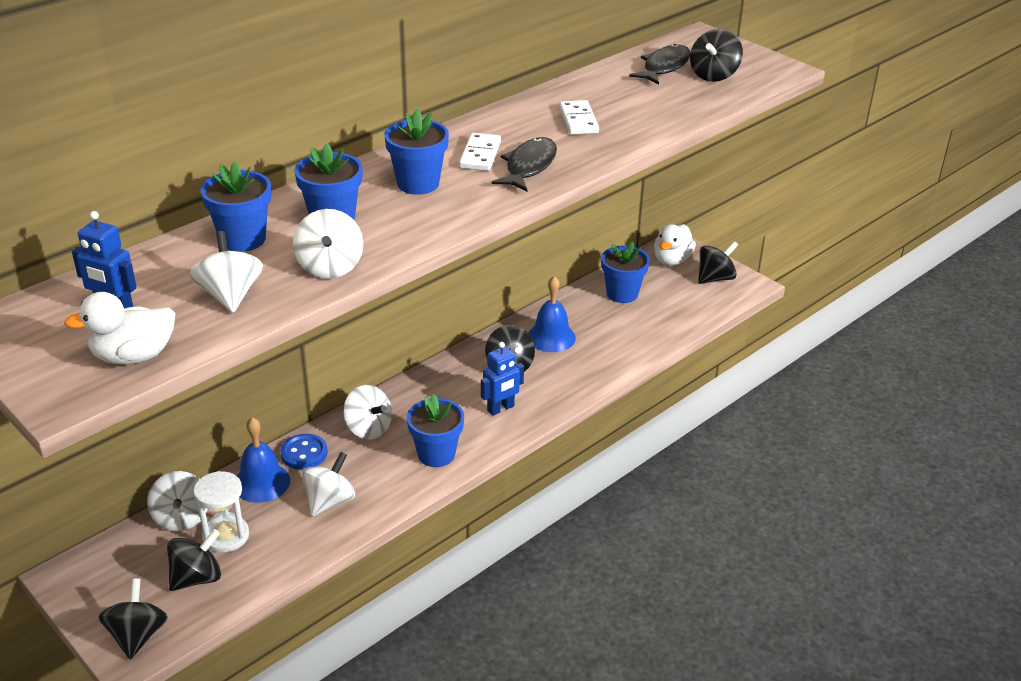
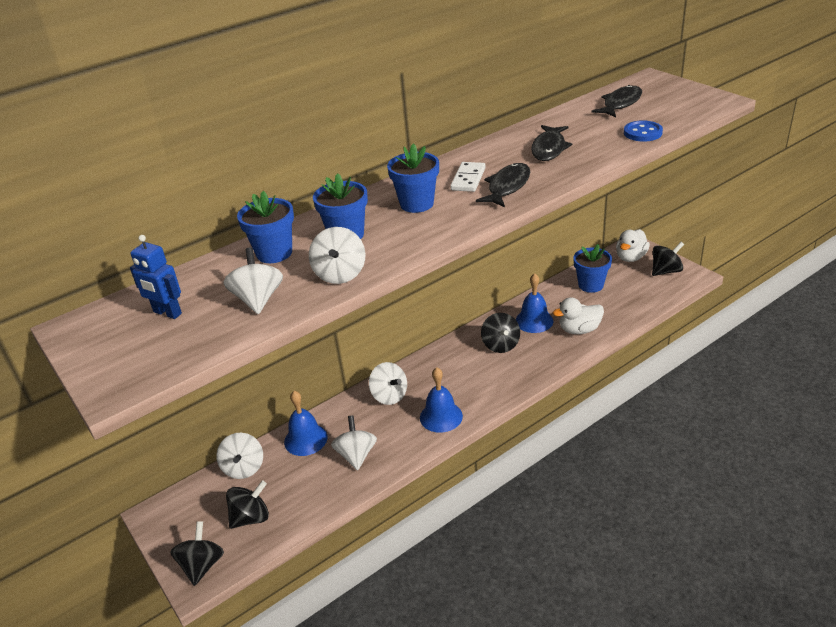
camera: 10 degrees right, 0 degrees up
(133, 356) = (175, 352): white duck -> white duck (579, 330)
(226, 536) = (275, 483): white hourglass -> none
(304, 453) = (339, 416): blue button -> blue button (642, 133)
(329, 501) = (356, 455): white spinning top -> white spinning top turned 45 degrees counterclockwise
(436, 454) = (441, 416): blue flower pot -> blue bell
(501, 408) = (493, 379): blue robot -> none
(578, 120) = (549, 148): white domino -> black fish
(713, 75) = (661, 108): black spinning top -> none

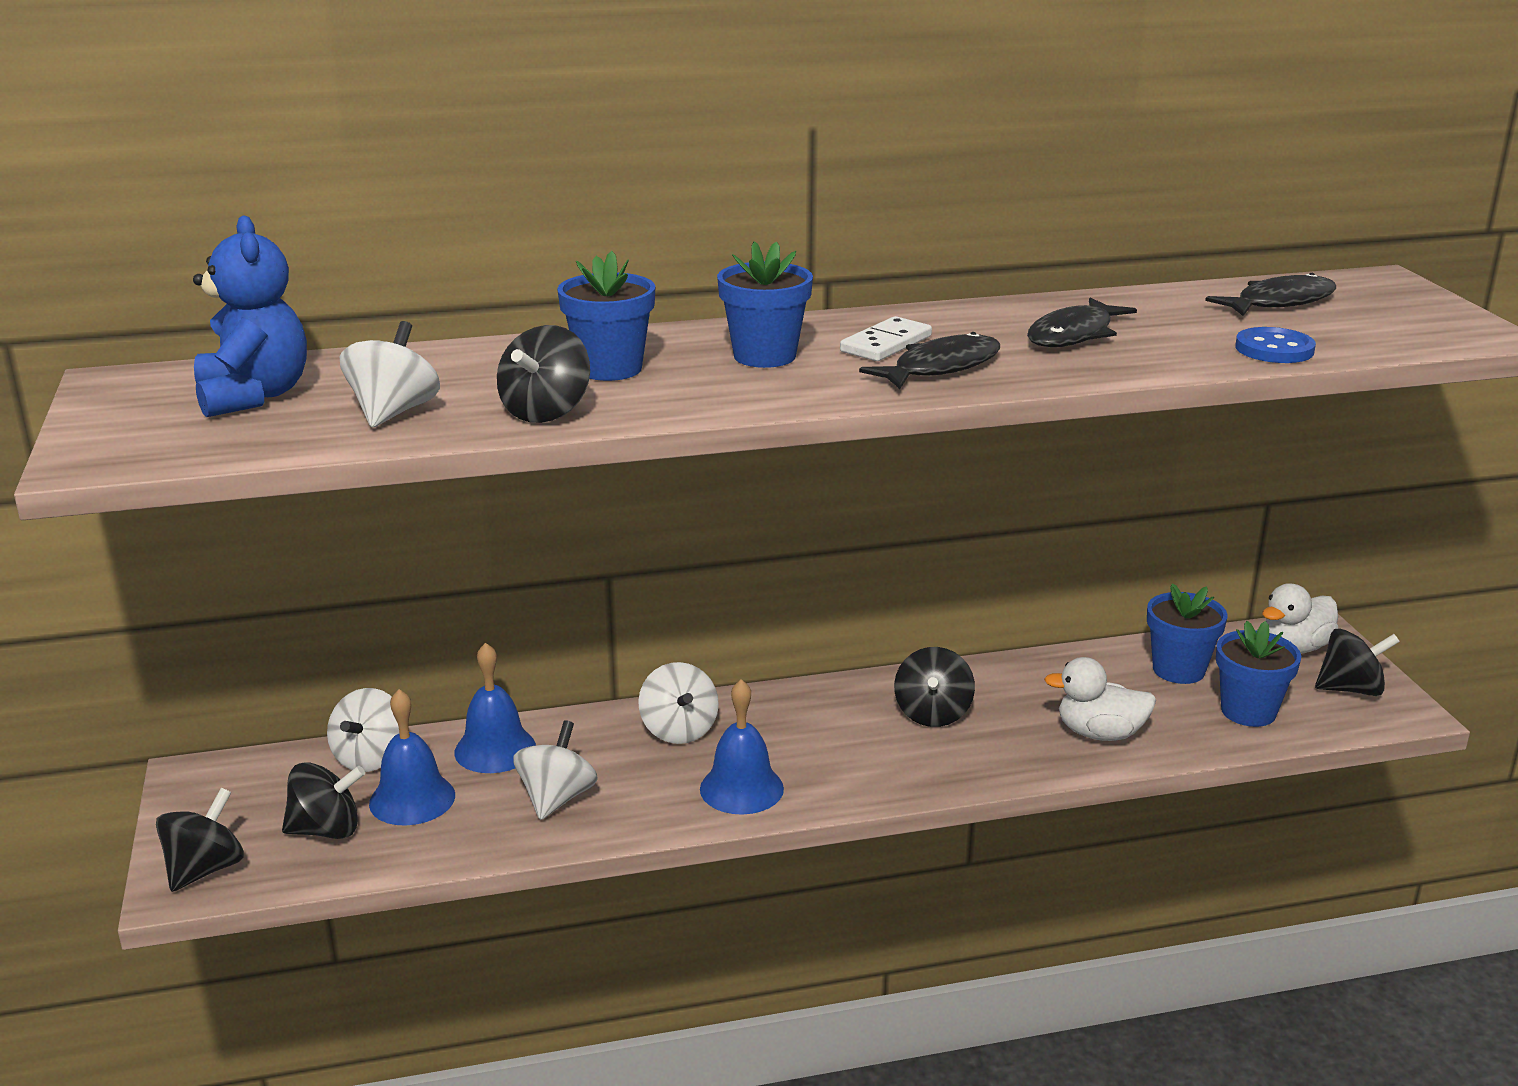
camera: 20 degrees right, 10 degrees down
(167, 313) = (253, 396): blue robot -> blue teddy bear
(274, 253) = (479, 365): blue flower pot -> blue flower pot (1248, 711)
(340, 274) = (546, 412): white spinning top -> black spinning top
(534, 321) = (1024, 695): blue bell -> blue bell (412, 799)

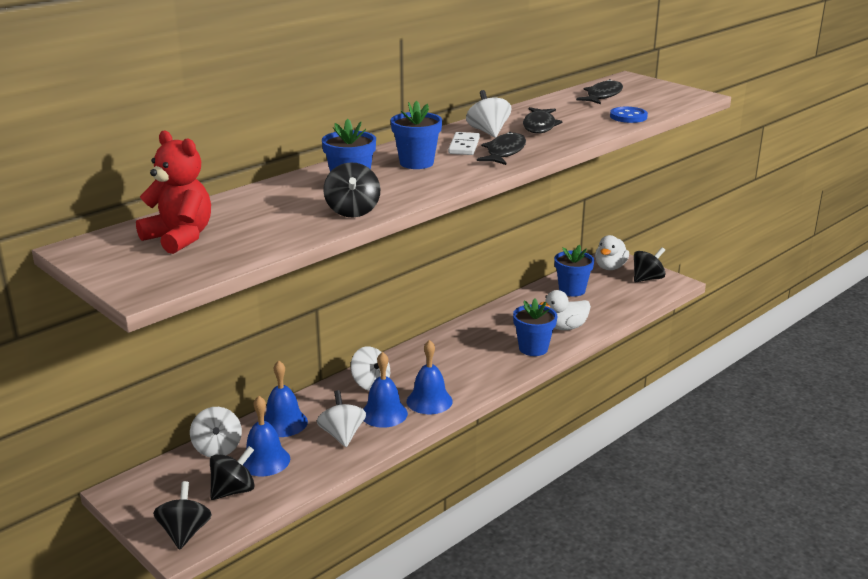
camera: 30 degrees left, 0 degrees up
(253, 396) = (180, 238): blue teddy bear -> red teddy bear
(393, 412) = (273, 228): white spinning top -> white spinning top (488, 132)
(651, 785) = (384, 413): none -> blue bell
(932, 714) = (484, 340): black spinning top -> none
(1248, 711) = (616, 300): blue flower pot -> blue flower pot (533, 348)

